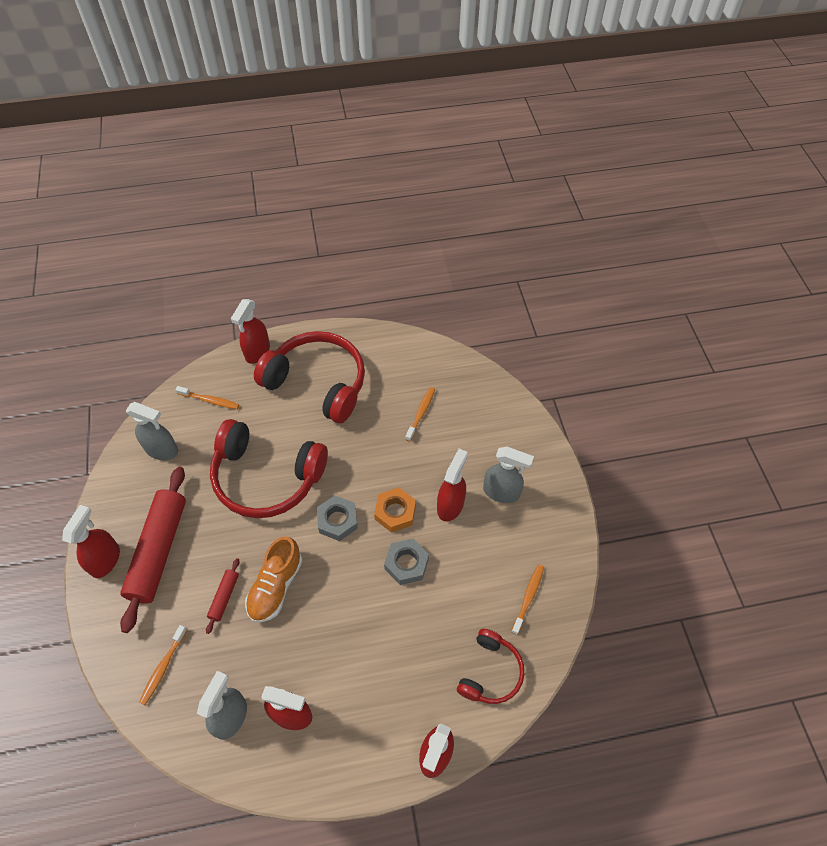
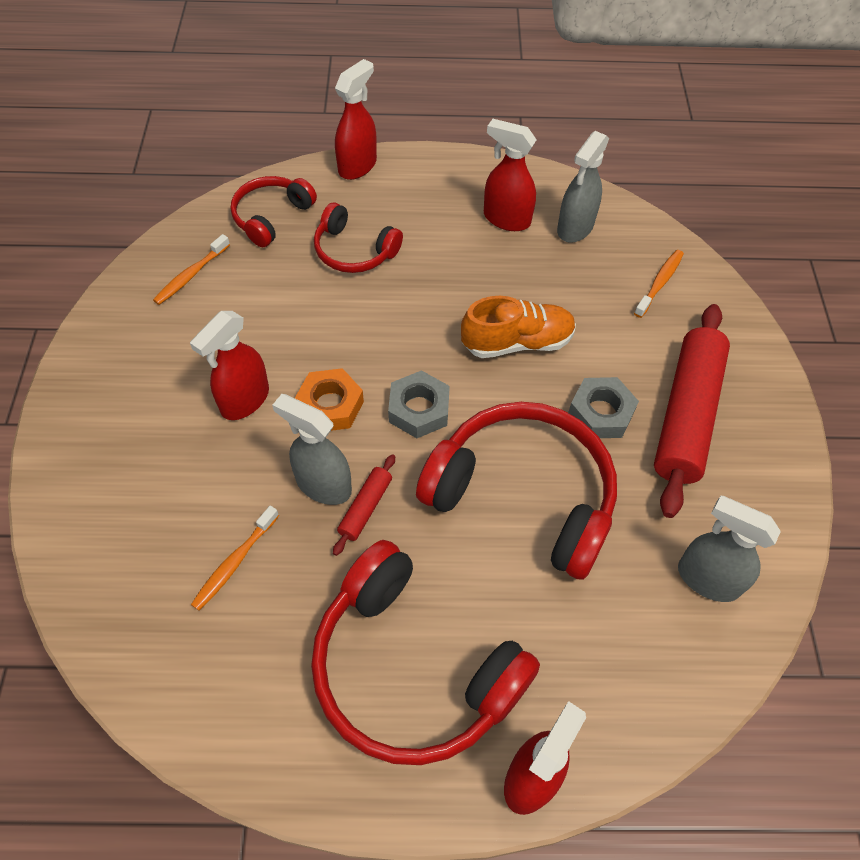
camera: 170 degrees left, 0 degrees up
(105, 560) = (763, 417): red spray bottle -> none
(210, 400) = (628, 669): orange toothbrush -> none
(224, 597) = (587, 342): red rolling pin -> red rolling pin (365, 508)
(276, 586) = (517, 342): orange shoe -> orange shoe turned 45 degrees clockwise
(406, 564) = (334, 338): grey nut -> grey nut (601, 413)
(413, 649) = (354, 251): none -> red headphones
(501, 492) = (160, 405): grey spray bottle -> grey spray bottle (323, 485)

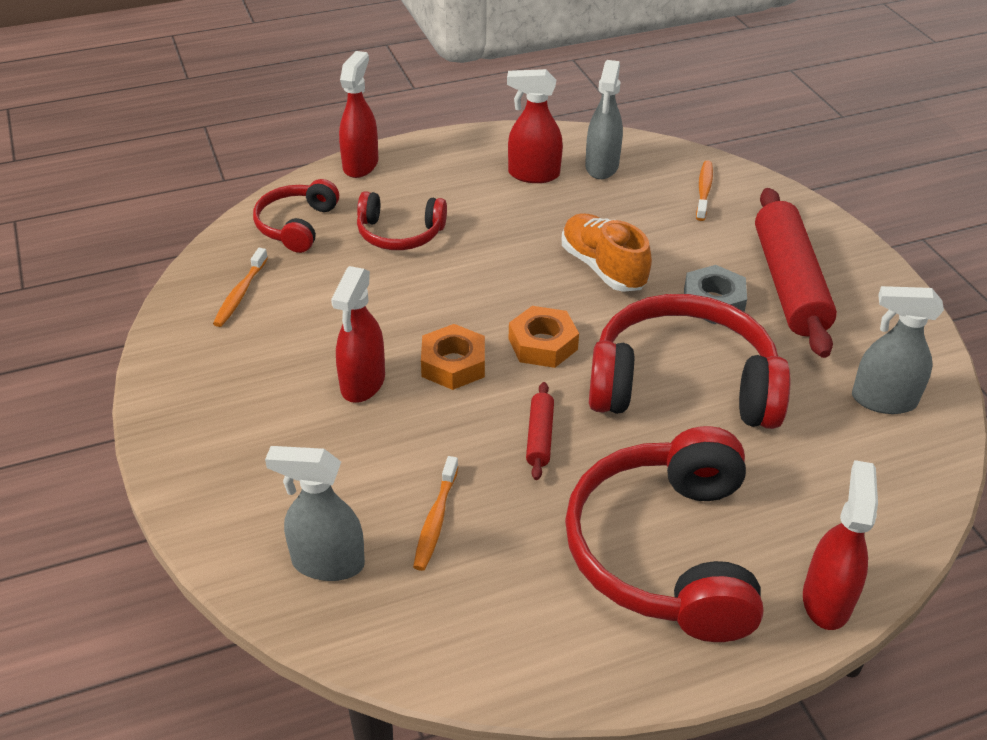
camera: 20 degrees left, 15 degrees down
(323, 485) = (486, 430): grey spray bottle -> grey spray bottle (327, 563)
(412, 669) = (664, 551): red headphones -> red headphones turned 75 degrees clockwise
(419, 409) = (543, 344): grey nut -> orange nut
(517, 342) = (603, 268): orange shoe -> orange shoe turned 90 degrees counterclockwise

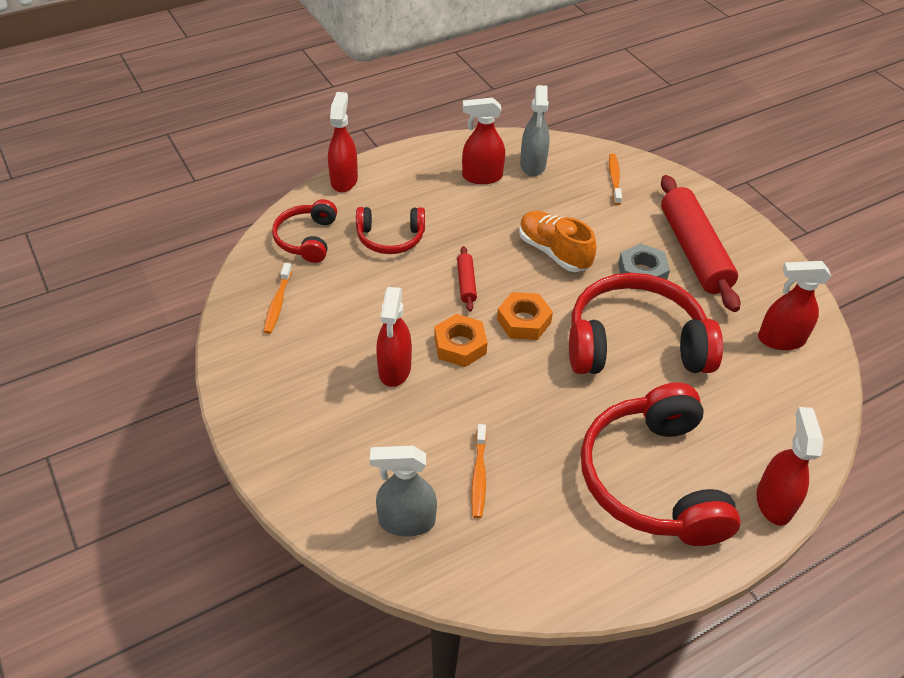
camera: 10 degrees left, 5 degrees up
(539, 437) = (539, 398): red rolling pin -> red rolling pin (466, 283)
(882, 400) = (780, 340): grey spray bottle -> red spray bottle

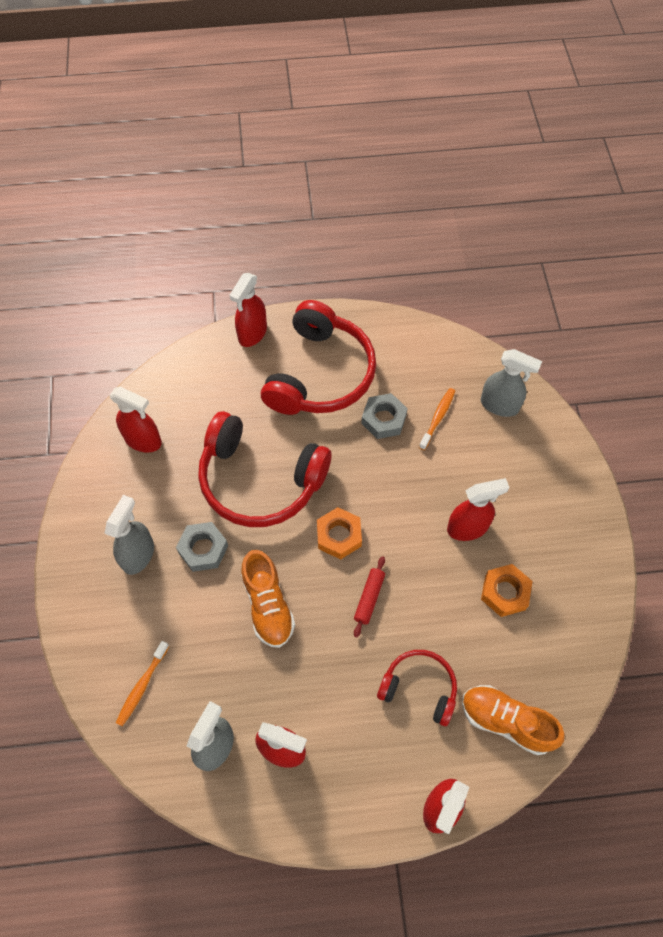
camera: 155 degrees left, 15 degrees up
(277, 303) = (553, 640): orange toothbrush -> none
(307, 239) = (506, 721): red headphones -> orange shoe
(394, 369) = (468, 528): red spray bottle -> red spray bottle turned 45 degrees clockwise
(460, 345) = (404, 531): orange nut -> orange nut (505, 592)
(543, 451) = (383, 419): none -> grey nut
(694, 251) = (138, 555): red rolling pin -> grey spray bottle

